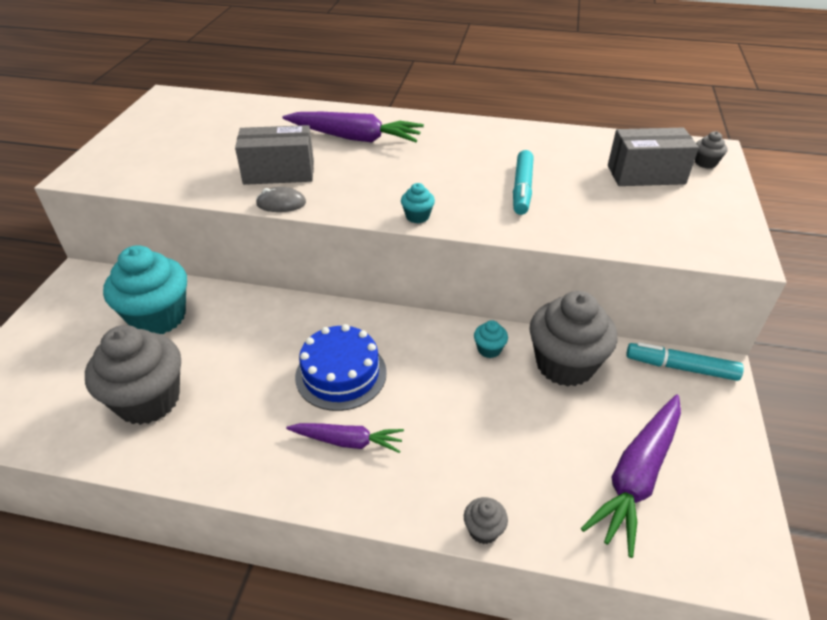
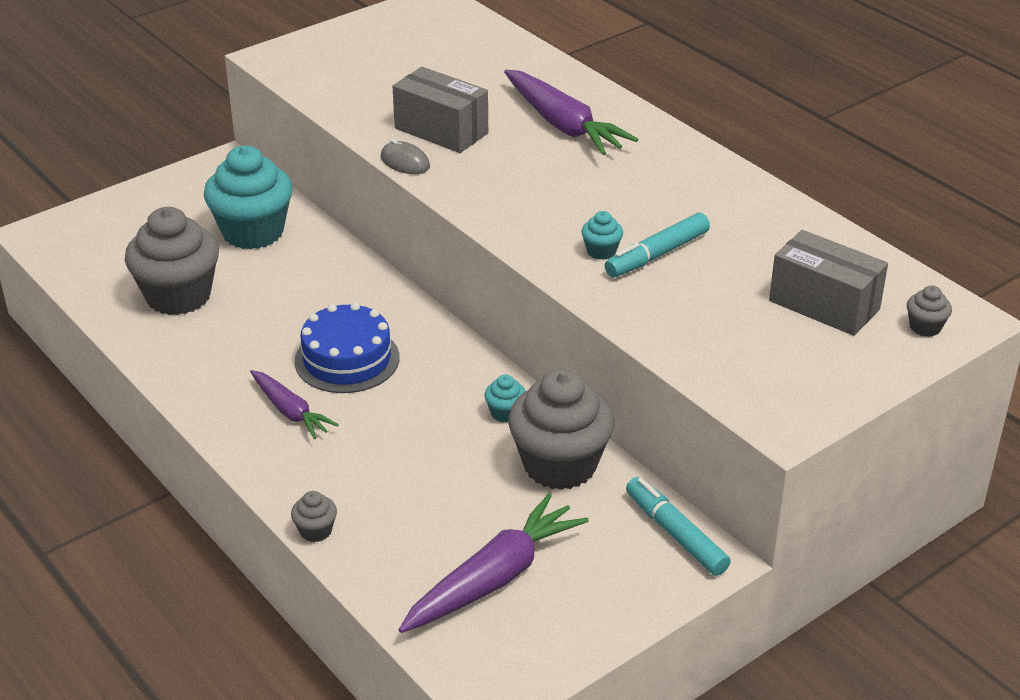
camera: 40 degrees right, 5 degrees down
(417, 216) = (511, 232): turquoise cupcake -> turquoise cupcake (601, 251)
(637, 476) = (494, 578): purple carrot -> purple carrot turned 150 degrees clockwise

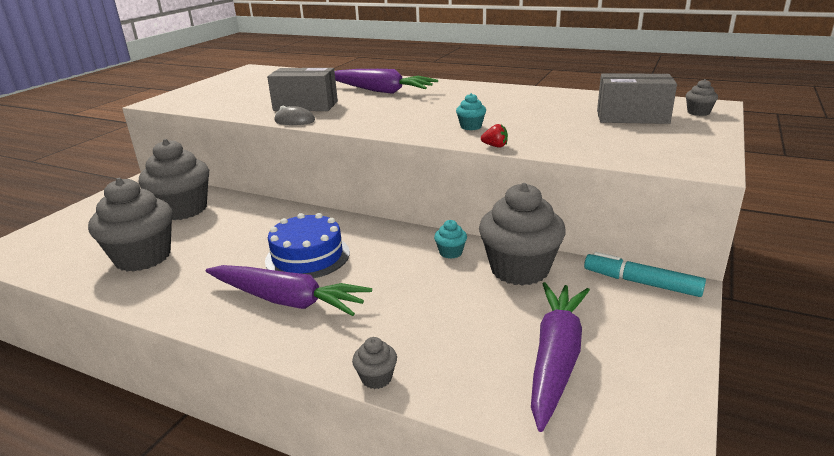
camera: 25 degrees left, 10 degrees down
(253, 232) = (183, 210): turquoise cupcake -> grey cupcake
(290, 411) = (287, 300): purple carrot -> purple carrot, size x1.65
(591, 300) = (495, 146): none -> red strawberry
(657, 255) = (506, 121): turquoise marker -> none

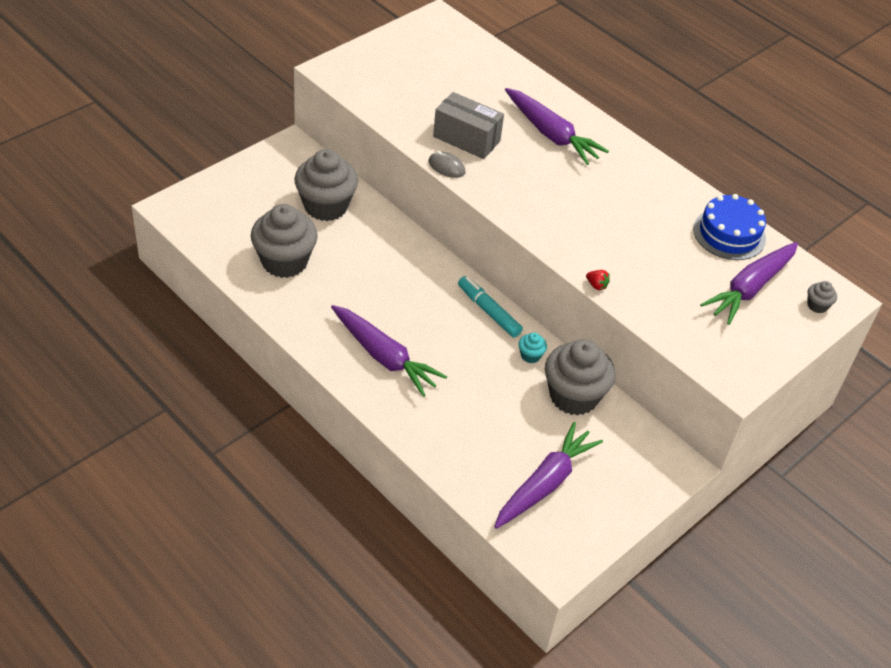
camera: 15 degrees right, 20 degrees up
(307, 256) = (414, 313): blue cake -> blue cake (729, 234)
(376, 378) = (421, 450): grey cupcake -> none
(471, 127) = (596, 244): turquoise cupcake -> none
(632, 117) = (750, 288): grey box -> purple carrot
(641, 283) = (657, 447): turquoise marker -> turquoise marker (488, 311)

